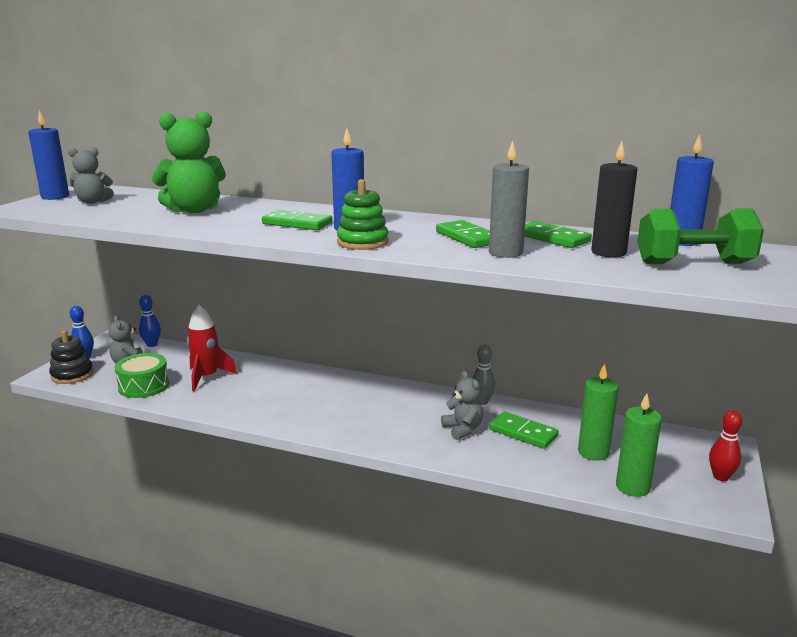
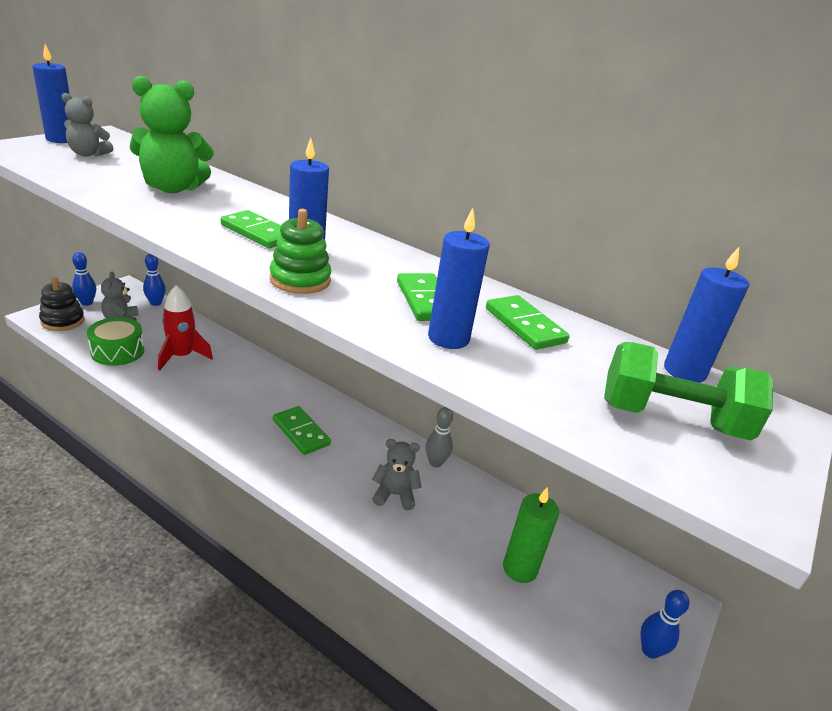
camera: 10 degrees right, 10 degrees up
(462, 429) = (395, 495): grey teddy bear -> grey teddy bear turned 75 degrees counterclockwise
(505, 253) = (448, 338): grey candle -> blue candle
(523, 432) = (456, 518): green domino -> green domino (301, 432)
(608, 252) = (575, 369): black candle -> none
(632, 487) = (538, 633): green candle -> none
(720, 477) = (650, 650): red bowling pin -> blue bowling pin

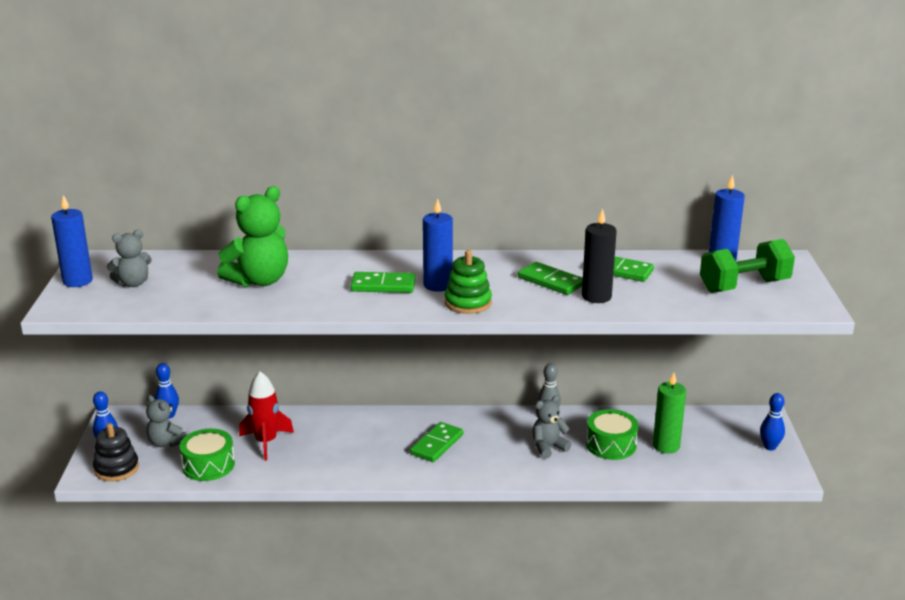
camera: 30 degrees left, 5 degrees down
(301, 432) = (436, 444): green domino -> green domino turned 75 degrees counterclockwise
(448, 338) = (596, 297): blue candle -> black candle
(460, 530) = (611, 445): none -> green drum

